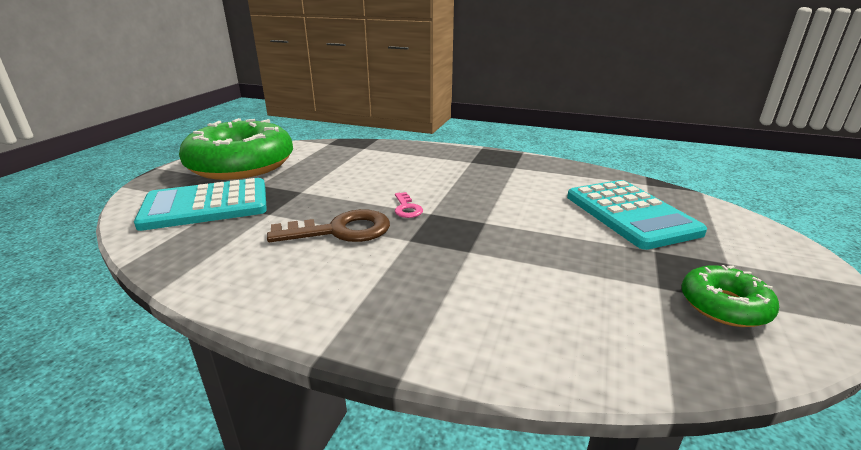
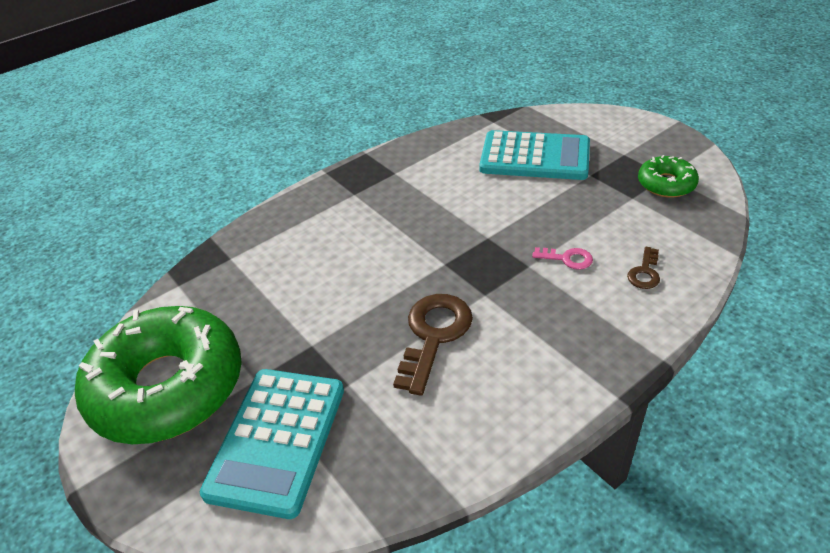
camera: 55 degrees left, 15 degrees up
(407, 208) = (423, 275): pink key -> pink key (567, 259)
(538, 326) = (645, 272): none -> brown key

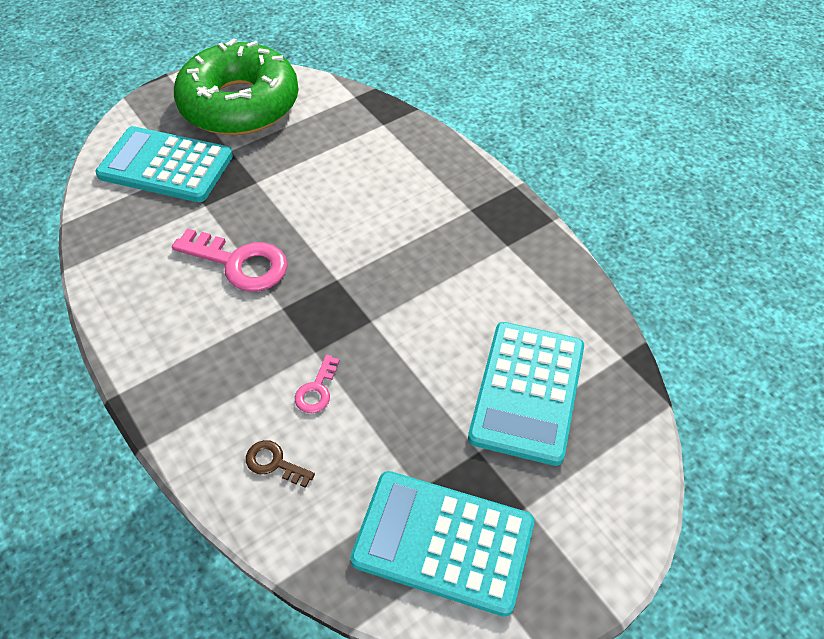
camera: 90 degrees right, 10 degrees up
(433, 335) = (240, 263): brown key -> pink key
(666, 184) = (443, 542): green donut -> turquoise calculator

